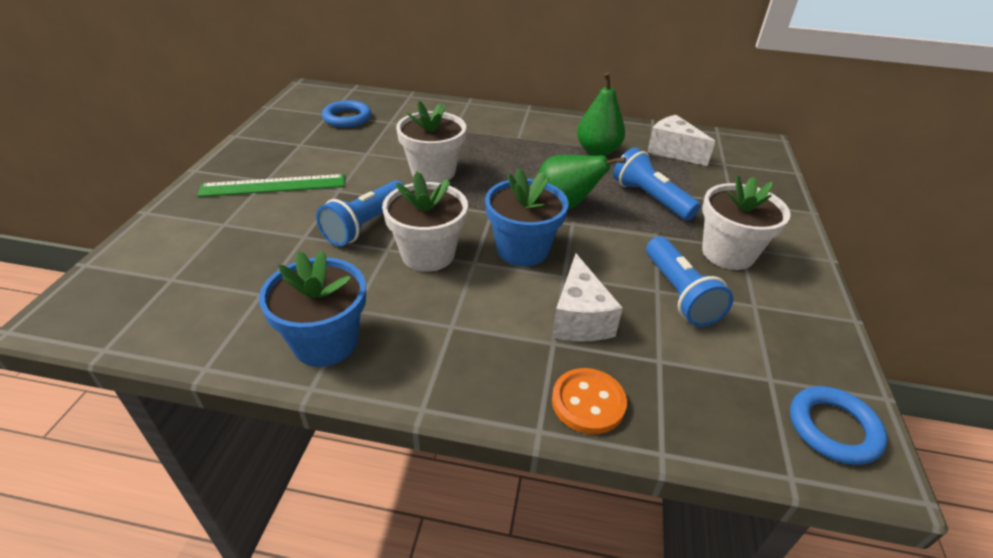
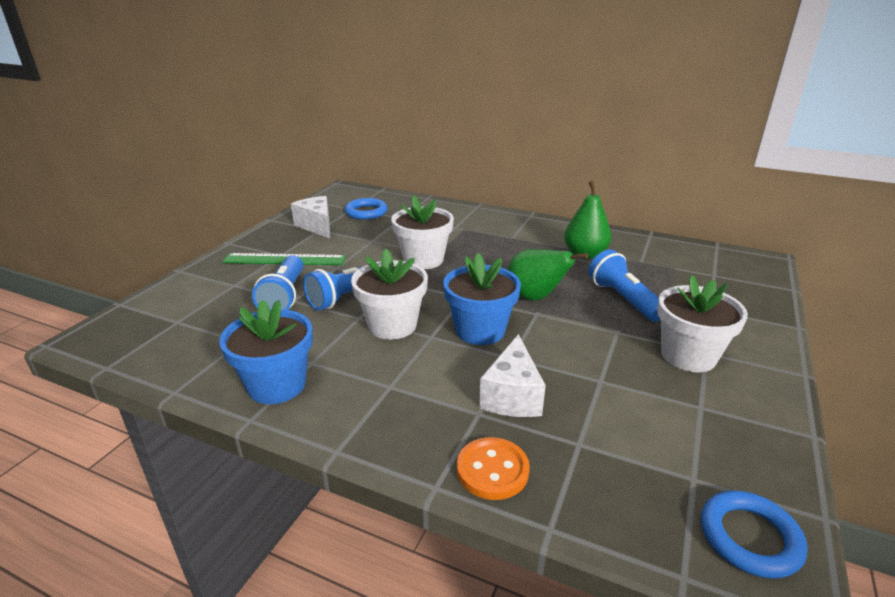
camera: 15 degrees right, 10 degrees down
(673, 151) = (662, 260): white cheese -> white cheese (317, 226)
(679, 294) = (622, 386): blue flashlight -> blue flashlight (285, 296)

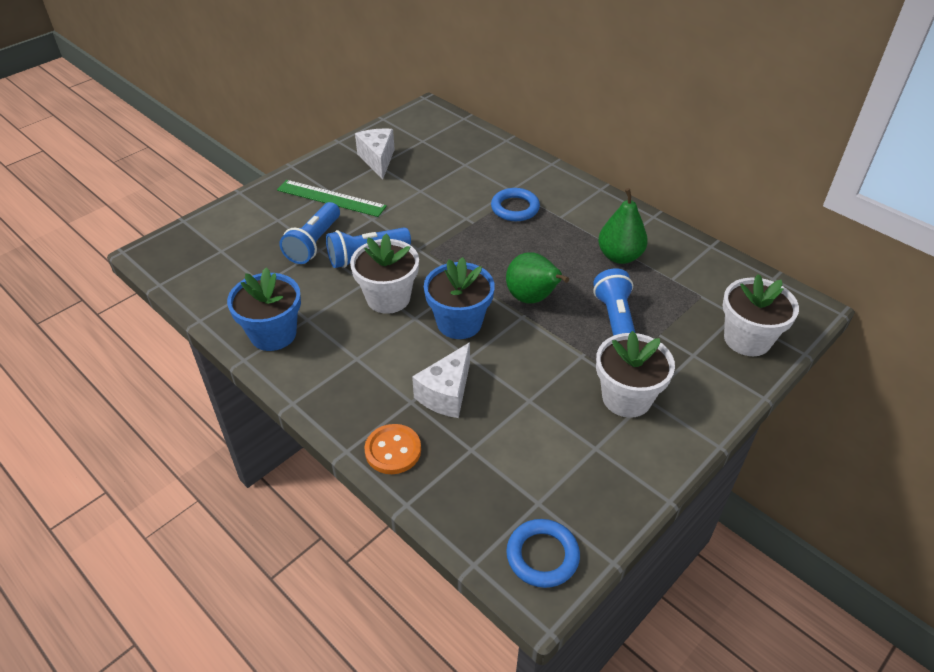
camera: 20 degrees right, 15 degrees up
(366, 212) = (434, 149): blue ring -> blue ring (515, 208)
(423, 260) = (455, 227): white flower pot -> white flower pot (747, 339)

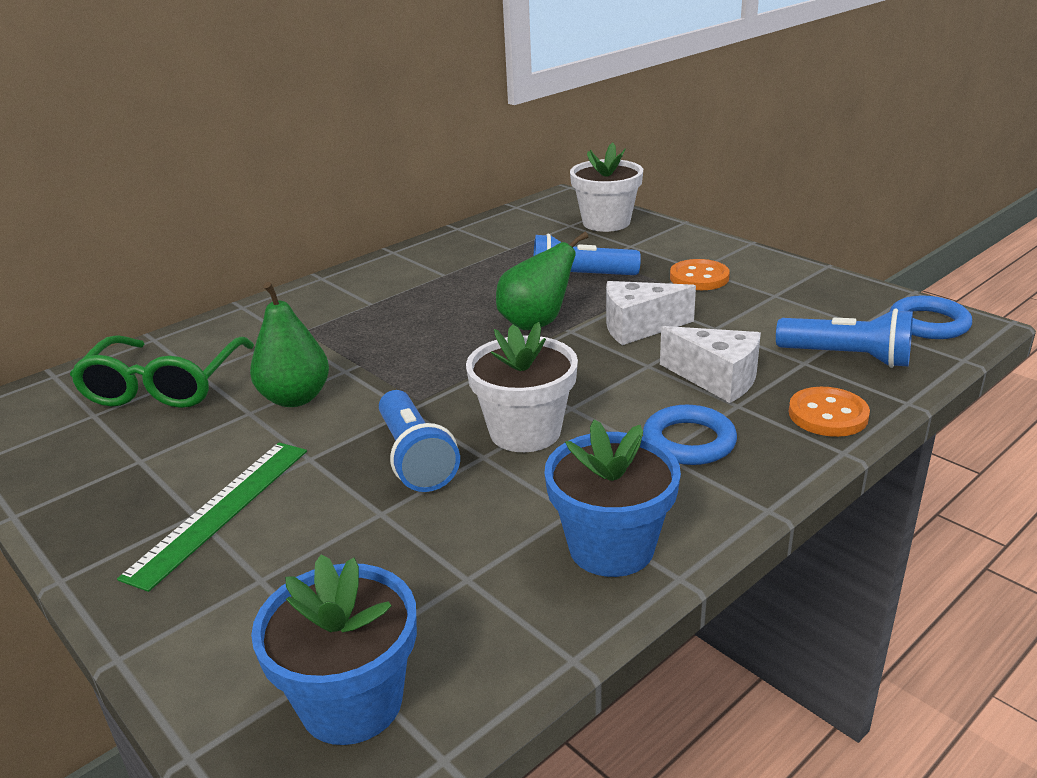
camera: 85 degrees left, 15 degrees down
(314, 243) = (359, 521): blue flashlight -> blue flashlight (847, 357)
(378, 160) = (122, 461): white cheese -> white cheese (638, 327)
(450, 156) = (164, 386): none -> green glasses
(459, 323) = (582, 372): blue flower pot -> blue flower pot (351, 702)
(515, 208) = (337, 333): blue ring -> blue ring (689, 441)
(619, 256) = (464, 272): green pear -> green pear (295, 398)
(626, 398) = (699, 277): white flower pot -> orange button

